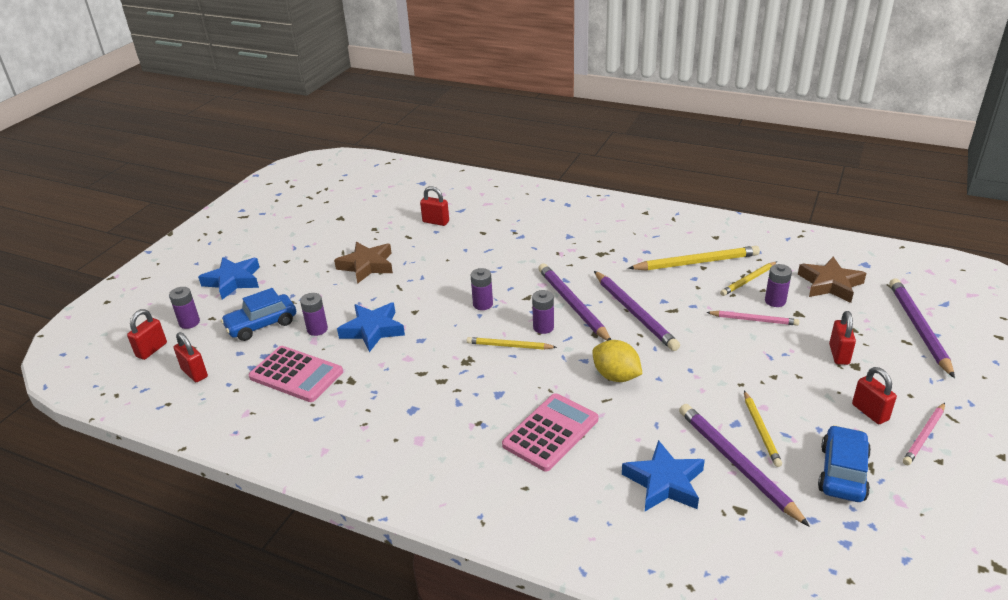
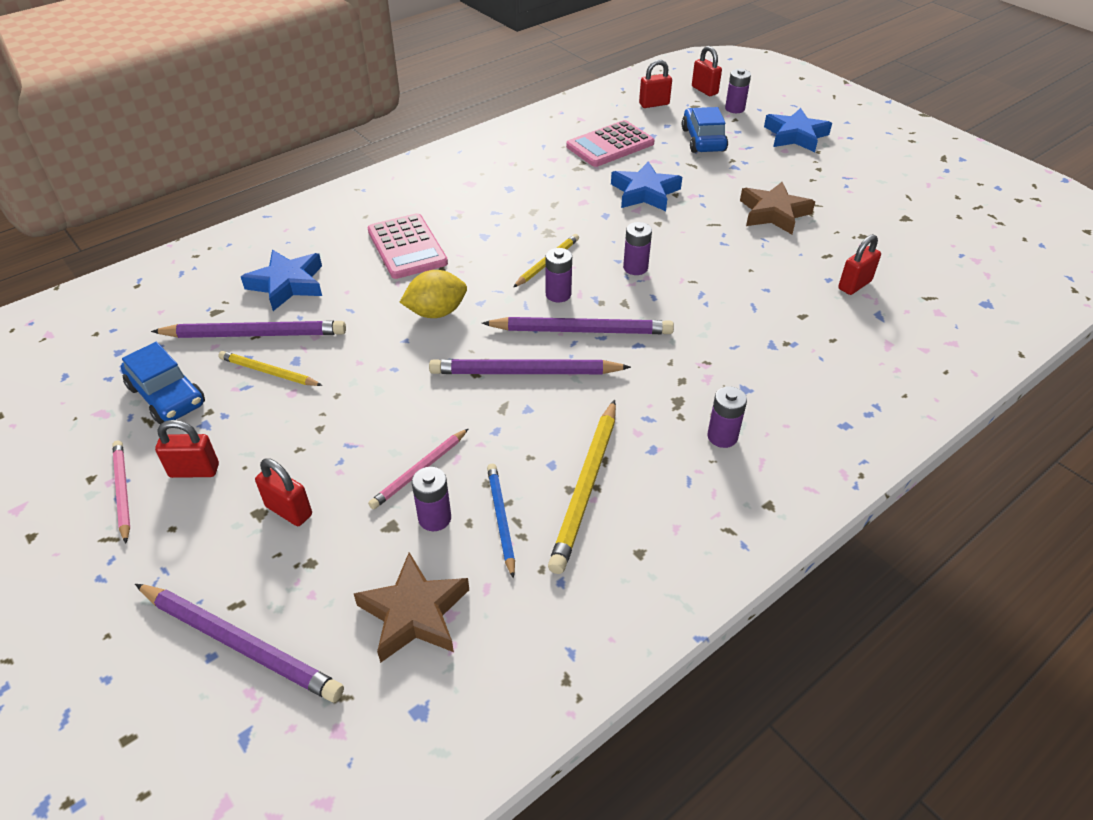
camera: 115 degrees right, 10 degrees up
(317, 329) = (671, 165): purple battery -> purple battery (722, 437)
(748, 280) = (501, 519): yellow pencil -> blue pencil

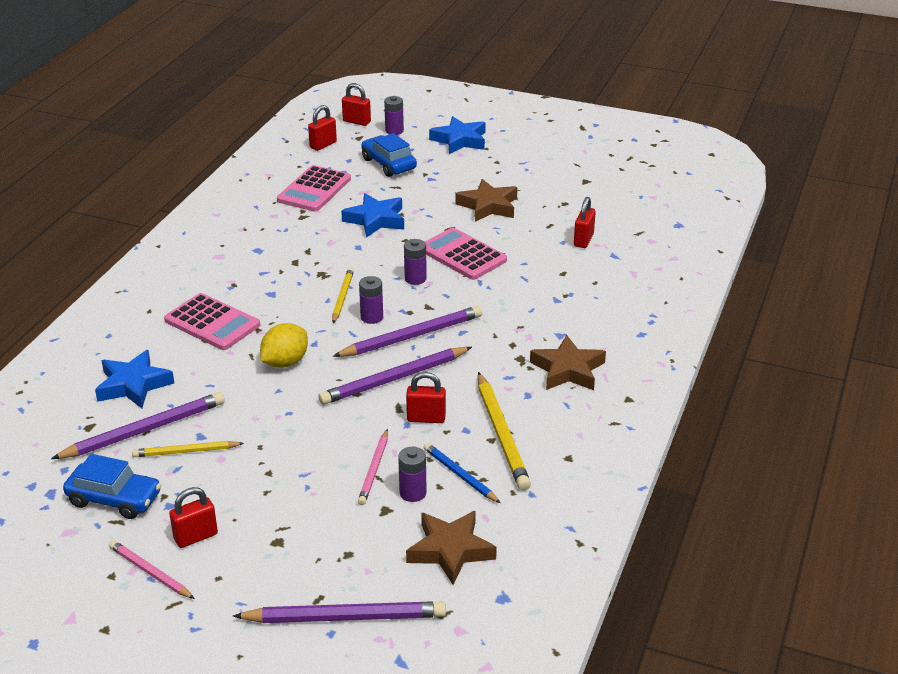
camera: 30 degrees left, 10 degrees down
(289, 510) = (299, 531): red padlock -> red padlock (426, 418)
(705, 258) = (462, 255): none -> pink calculator
(722, 437) = (568, 370): purple battery -> brown star

